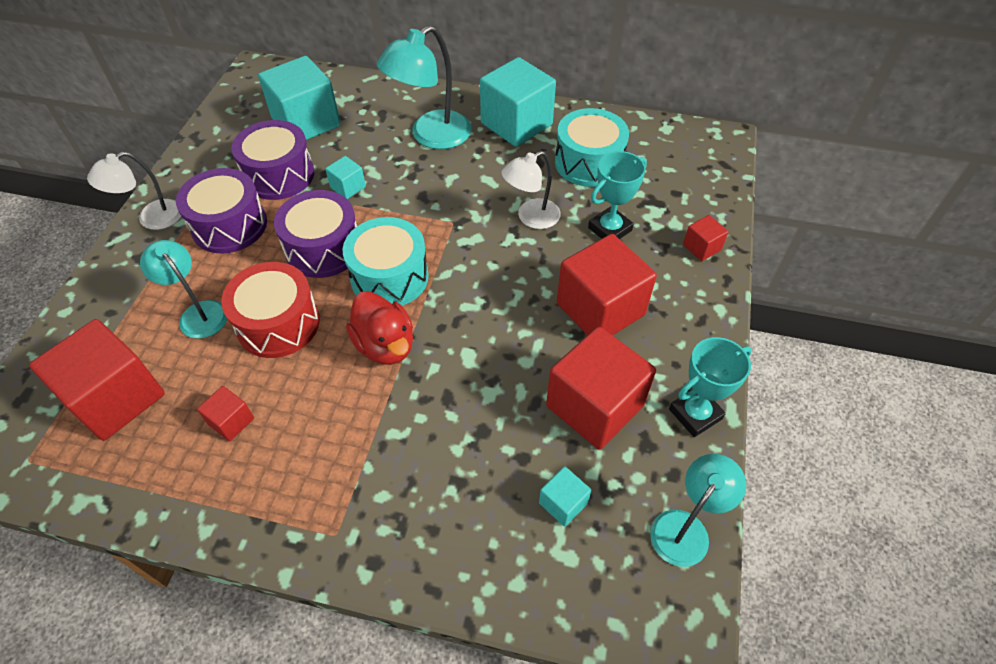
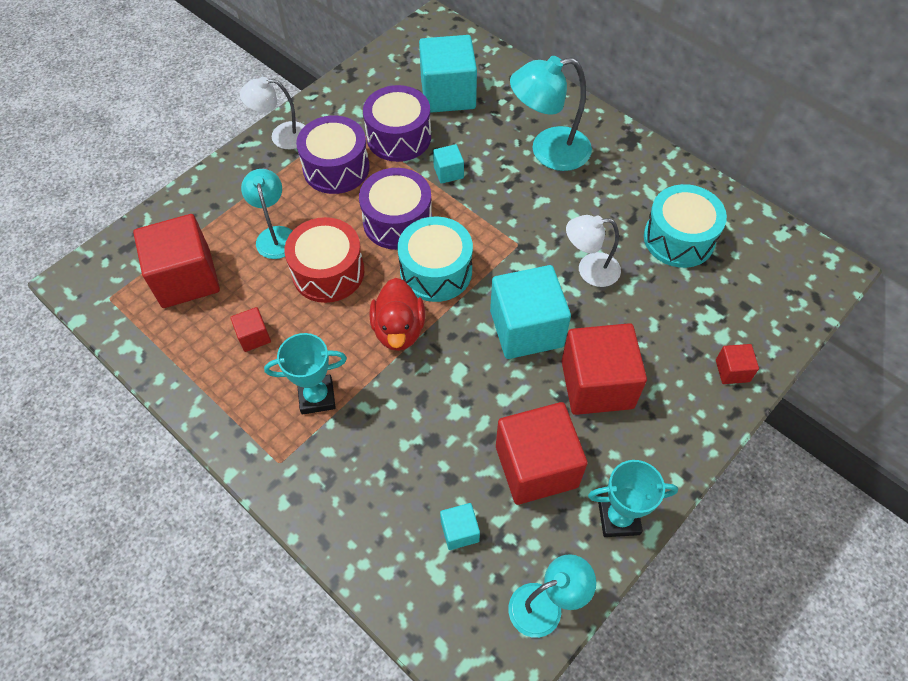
camera: 30 degrees right, 5 degrees up
(516, 124) = (635, 170): turquoise cube -> turquoise cube (526, 328)
(610, 229) = (655, 313): turquoise trophy -> turquoise trophy (317, 397)

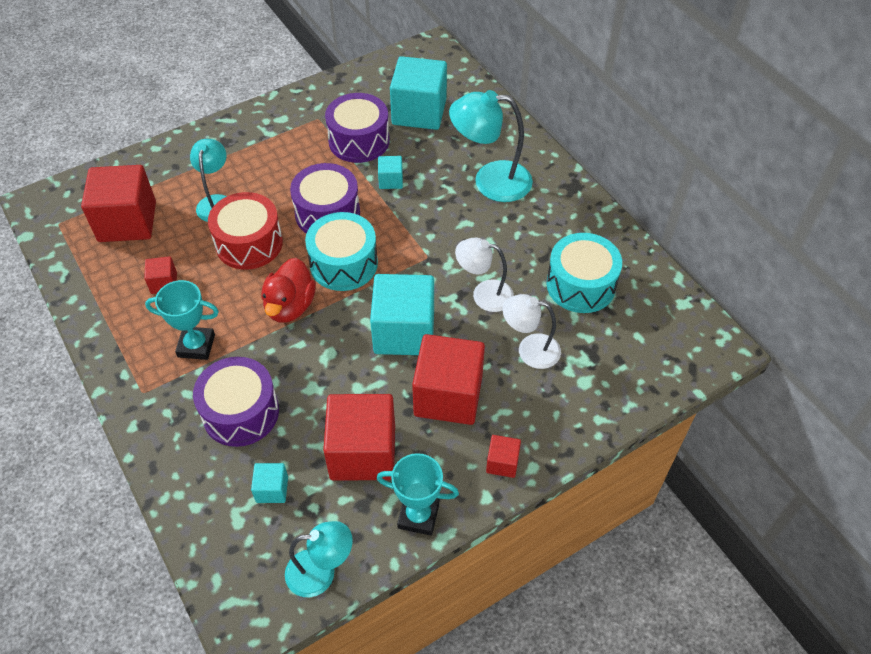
camera: 15 degrees right, 5 degrees down
(281, 136) = (256, 119): white lamp -> white lamp (529, 350)
(336, 168) = (292, 156): purple drum -> purple drum (241, 412)
(732, 371) = (581, 414): red cube -> red cube (502, 463)

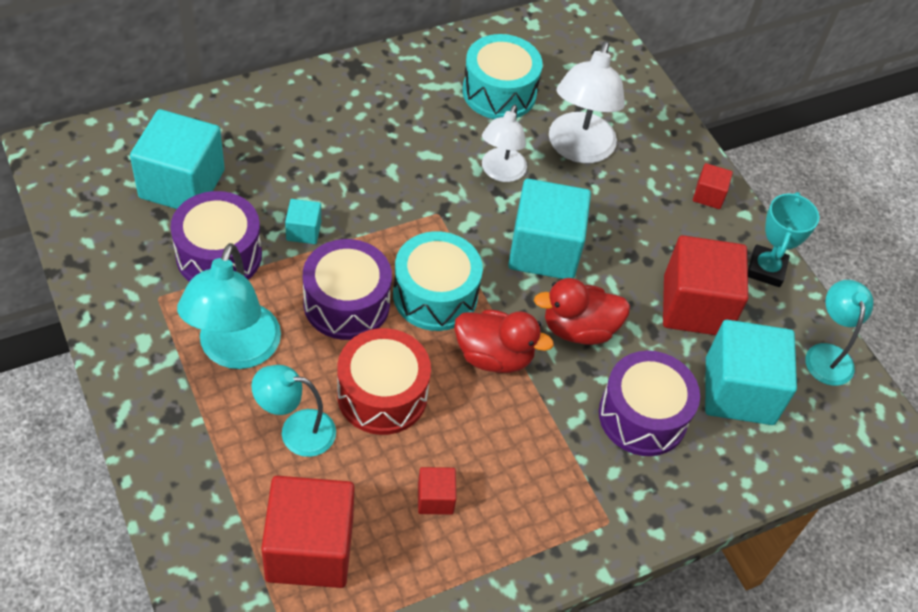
camera: 90 degrees left, 0 degrees up
(196, 346) = (544, 460): turquoise trophy -> none
(272, 489) = (739, 391): turquoise cube -> turquoise cube, size x2.18
(324, 362) = (578, 329): none -> red duck
(448, 395) = (630, 224): red cube -> none
(490, 181) = (329, 136): turquoise lamp -> turquoise lamp (235, 351)
(529, 350) = (578, 149): white lamp -> white lamp, size x1.55

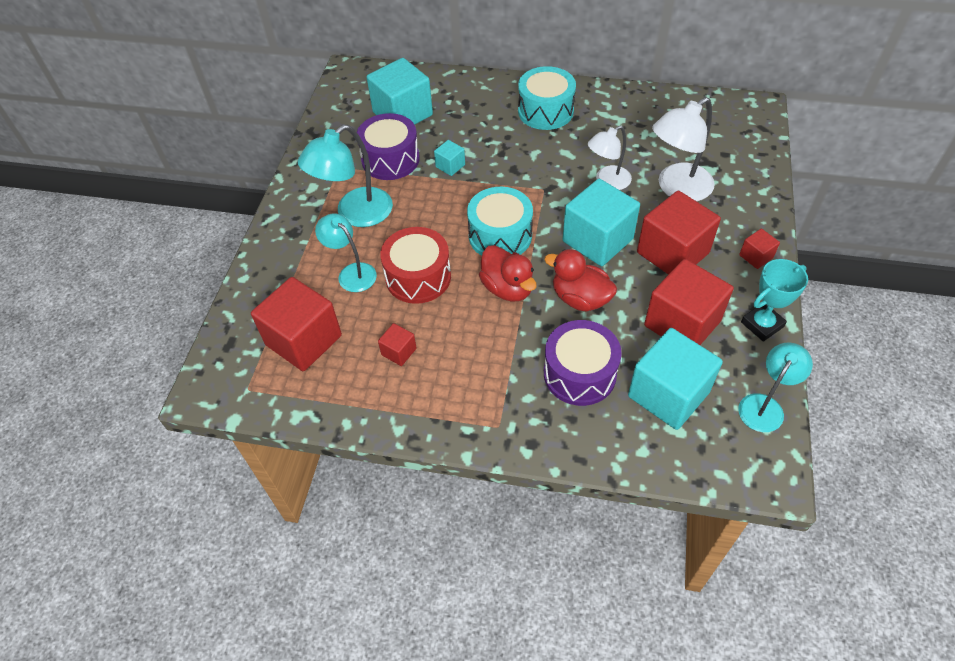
camera: 45 degrees right, 0 degrees up
(346, 303) = (441, 216): purple drum -> none
(499, 92) = (648, 133): turquoise drum -> turquoise drum (545, 111)
(629, 229) = (672, 253): none -> red cube

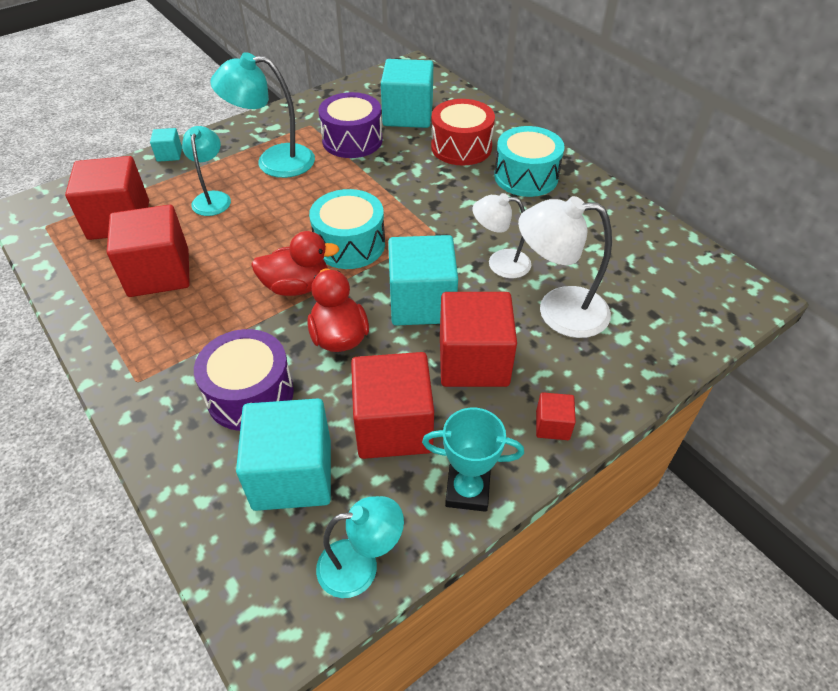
camera: 40 degrees right, 5 degrees down
(399, 352) = (159, 273): red cube -> red cube, size x2.18
(418, 277) = (248, 232): red drum -> red drum (461, 147)
(450, 166) = (388, 171): turquoise cube -> turquoise cube (169, 154)
(507, 288) = (297, 286): red duck -> red duck turned 105 degrees counterclockwise

